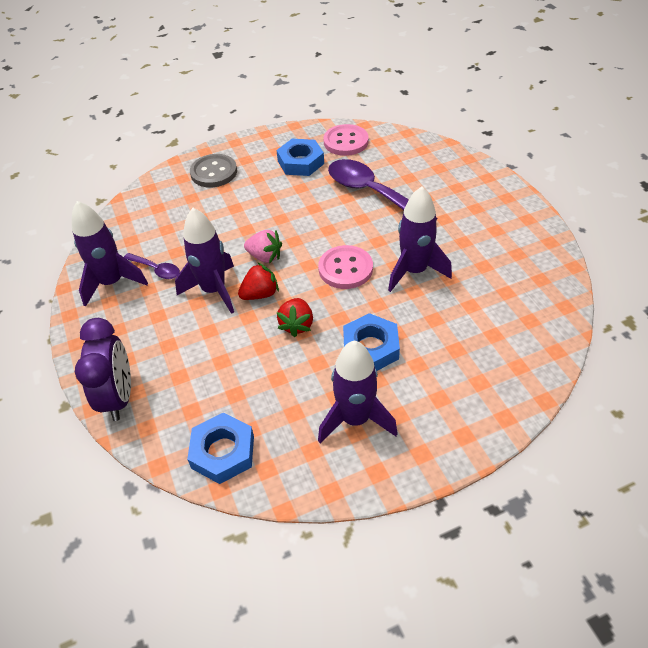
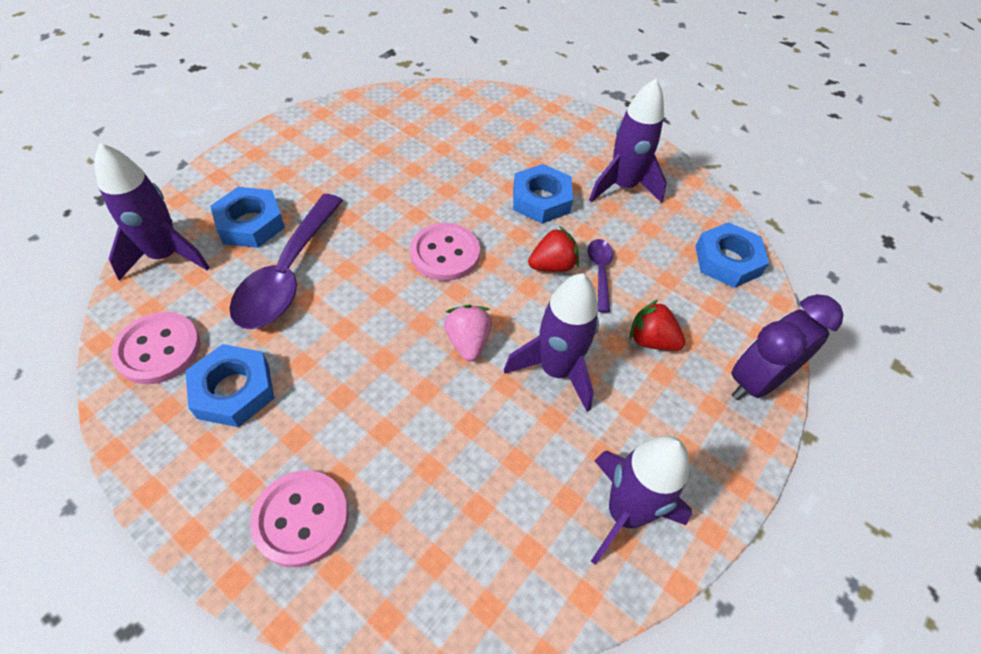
camera: 125 degrees left, 5 degrees up
(156, 269) = (565, 465): purple spoon -> purple spoon (600, 272)
(214, 172) = (301, 518): grey button -> pink button
(260, 294) = (531, 318): red strawberry -> red strawberry (651, 340)
(414, 271) = (417, 196): purple rocket -> purple rocket (166, 255)
(428, 185) = (250, 223): none -> blue nut

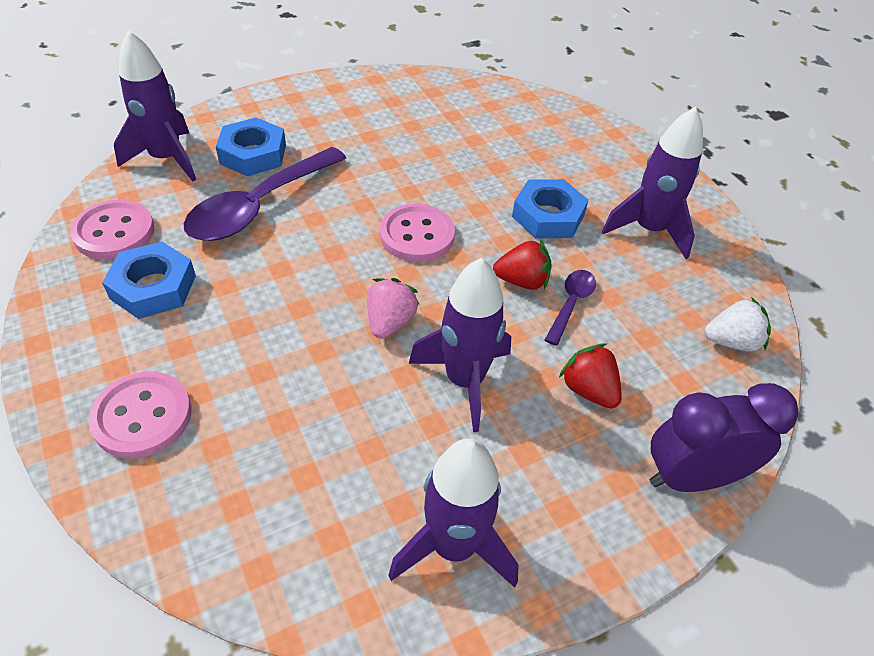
camera: 25 degrees right, 5 degrees down
(727, 260) = (731, 341): blue nut -> white strawberry

